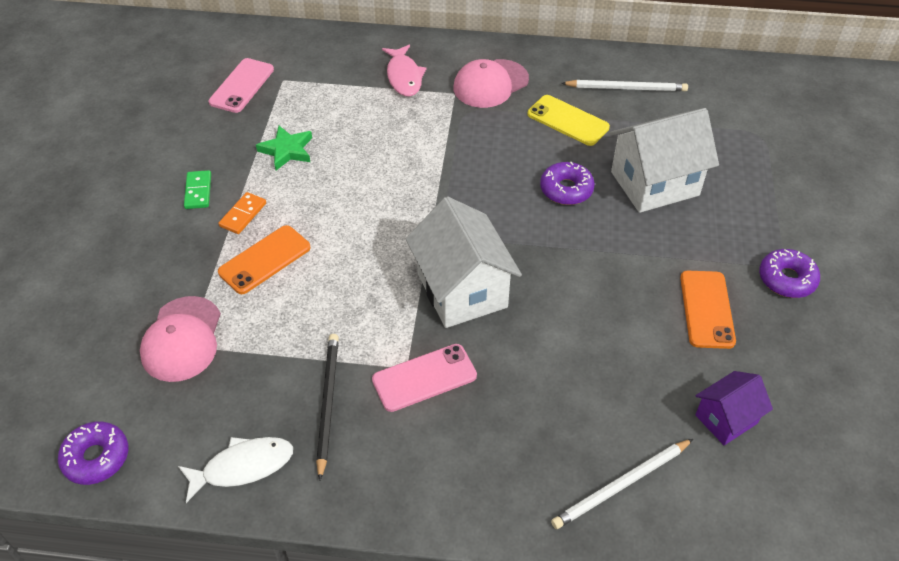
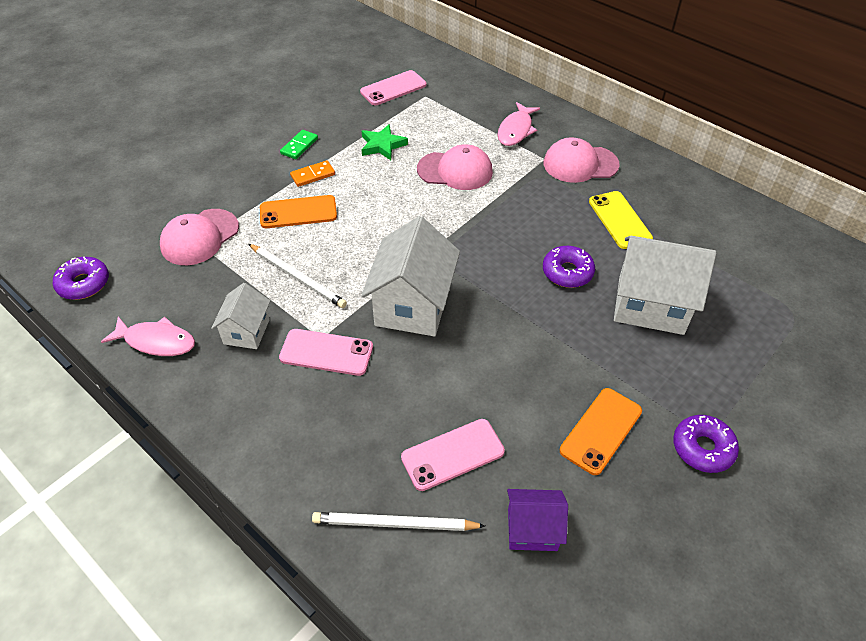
camera: 35 degrees right, 0 degrees up
(243, 467) = (156, 341): white fish -> pink fish
(328, 403) = (246, 331): black pencil -> white house
(383, 143) = (455, 170): none -> pink cap
(614, 399) = (452, 454): none -> pink phone
(626, 88) = (697, 217): white pencil -> white pencil (297, 277)

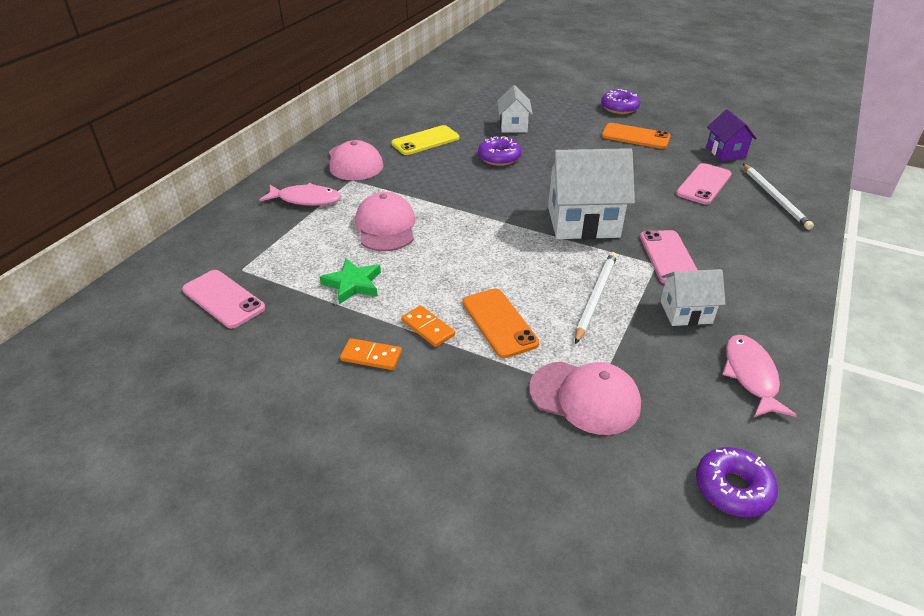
camera: 105 degrees left, 10 degrees down
(299, 146) = (371, 356): green domino -> orange domino
(452, 454) = (703, 184): pink phone -> pink phone turned 75 degrees clockwise
(651, 305) = (513, 126): white house -> white house, size x0.56

